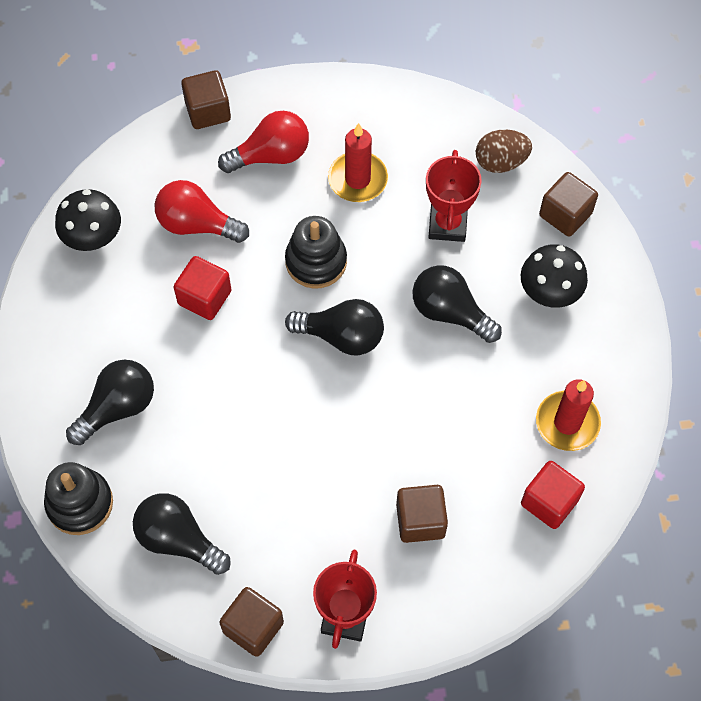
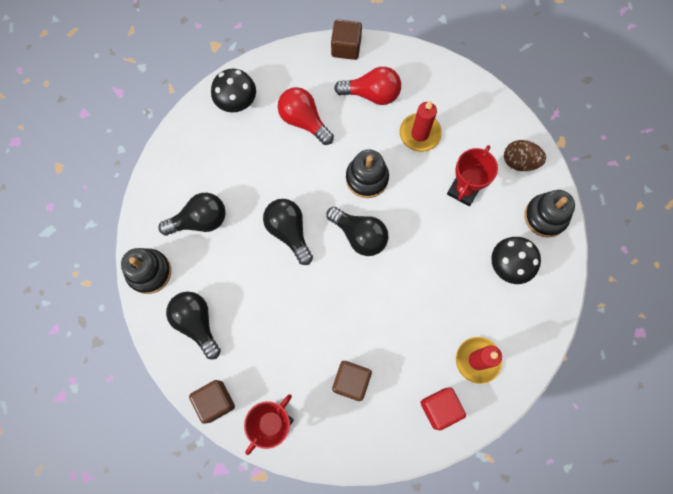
camera: 25 degrees right, 10 degrees up
(204, 297) = (286, 171): red cube -> none
(450, 312) = (436, 250): black light bulb -> black light bulb (289, 232)
(565, 214) = (545, 216): brown cube -> black stacking toy

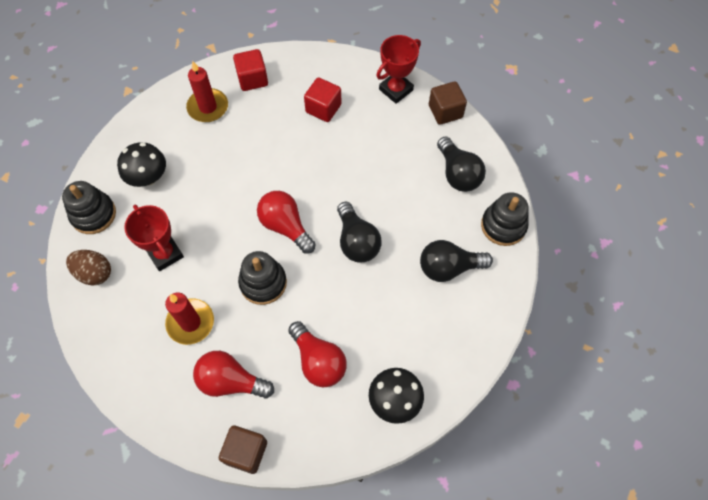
camera: 170 degrees left, 10 degrees down
(351, 381) = (323, 108): brown cube -> red cube
(359, 235) = (285, 226): black light bulb -> red light bulb
(463, 190) = (165, 254): red trophy -> red trophy turned 75 degrees counterclockwise

